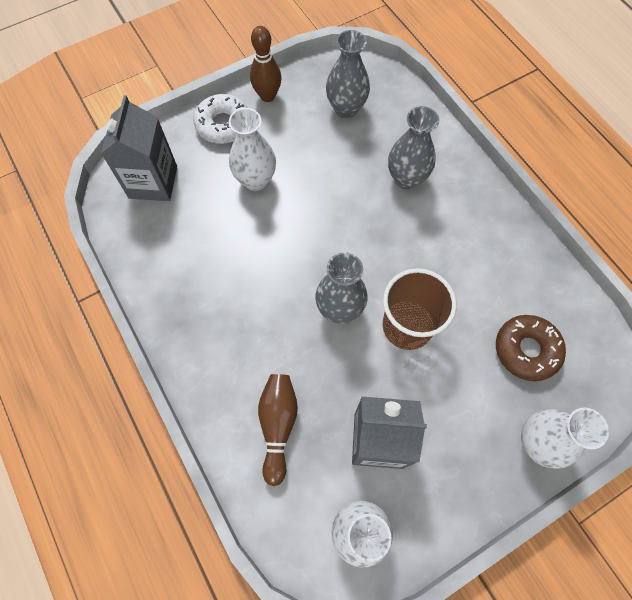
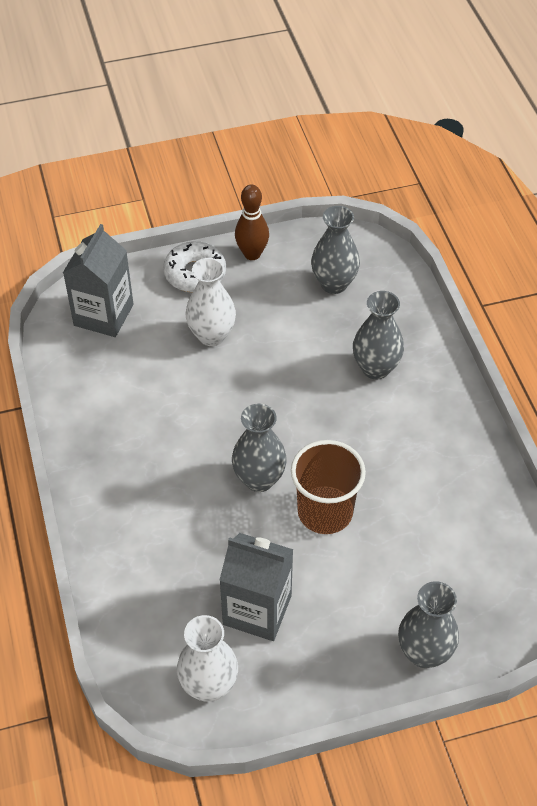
camera: 15 degrees right, 15 degrees down
(278, 425) = (159, 572): brown bowling pin -> none
(526, 350) = (446, 564): brown donut -> none
(537, 442) = (424, 653): white vase -> grey vase

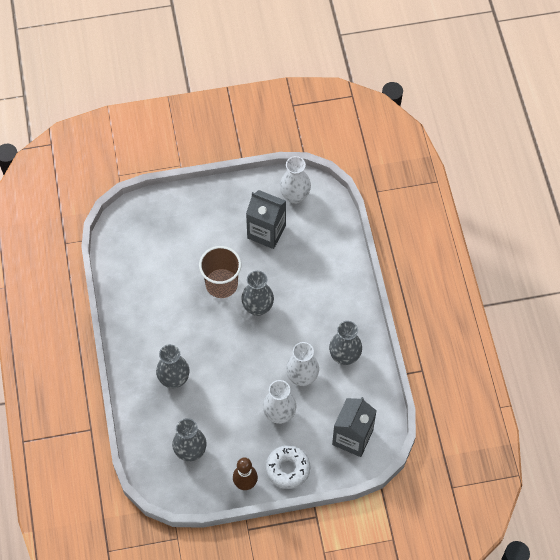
camera: 175 degrees left, 10 degrees up
(180, 385) = (302, 377): none -> white vase
(424, 653) = (181, 203): grey vase -> grey vase (344, 356)

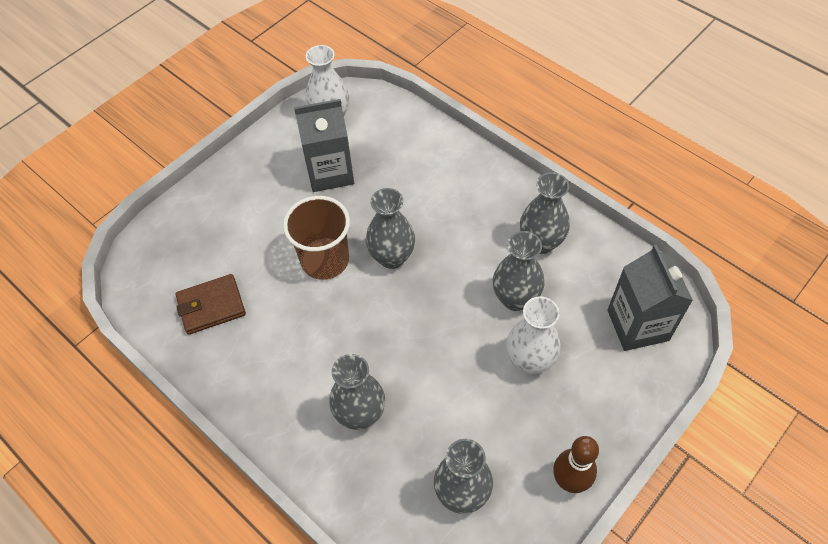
camera: 35 degrees left, 5 degrees down
(145, 269) = (211, 306): none -> brown wallet
(288, 469) = (602, 420): white donut -> none
(302, 377) = (515, 299): white vase -> grey vase

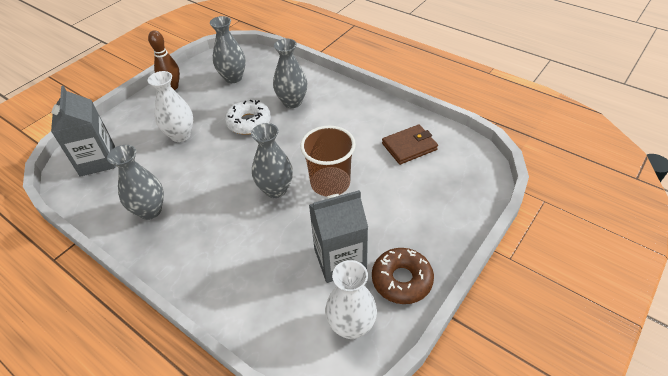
camera: 175 degrees right, 10 degrees down
(276, 150) = (401, 280): none -> brown donut
(429, 376) = (249, 122): none -> white donut
(515, 299) = (181, 169): grey vase -> none

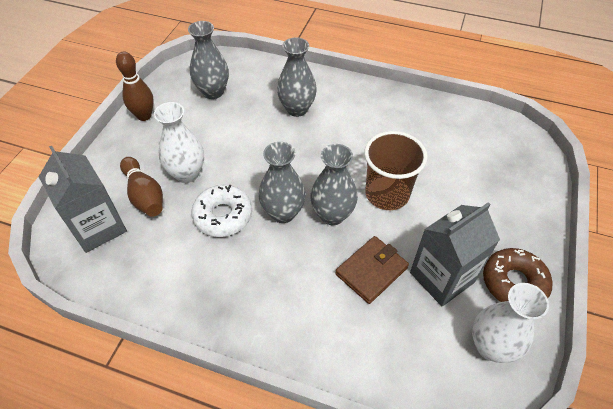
camera: 20 degrees left, 5 degrees up
(142, 144) = (145, 195): none -> brown bowling pin
(150, 210) = (200, 274): grey vase -> grey vase (283, 213)
(249, 122) = (260, 142): white donut -> white donut (223, 216)
(409, 146) = (446, 136): brown wallet -> brown wallet (371, 271)

